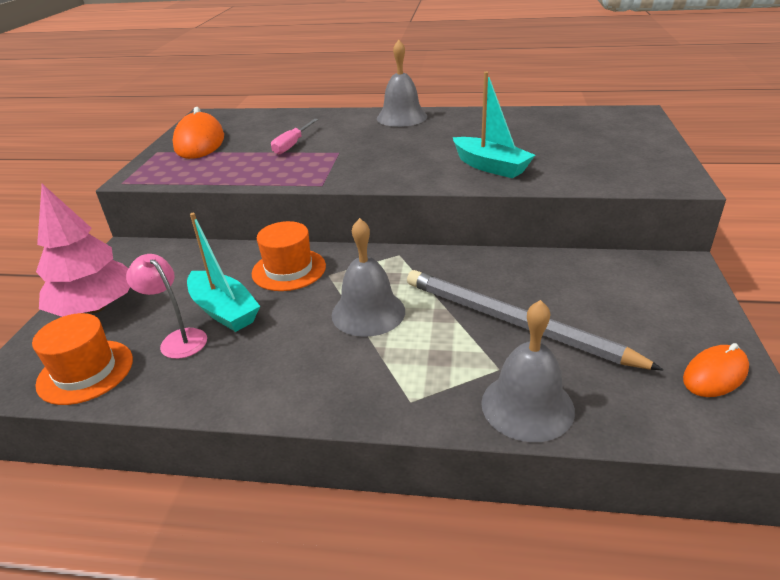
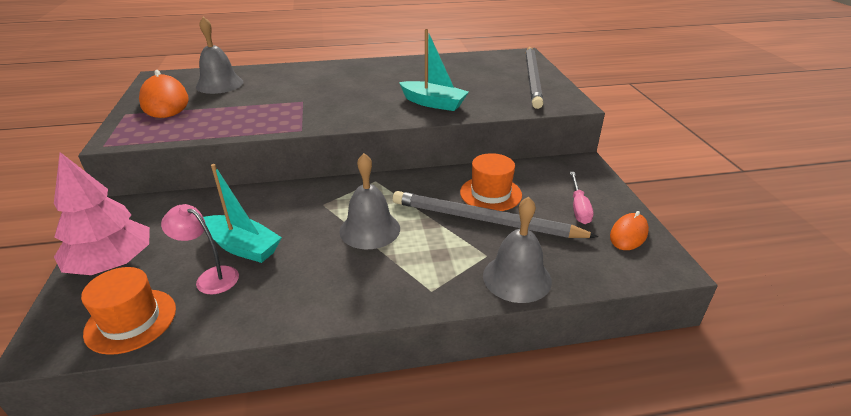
camera: 20 degrees left, 0 degrees up
(289, 269) = (286, 205): orange hat -> orange hat (490, 193)
(292, 145) = (257, 98): pink screwdriver -> pink screwdriver (578, 208)
(402, 117) = (343, 68): grey bell -> grey bell (219, 84)
(638, 144) = (532, 78): none -> grey pencil

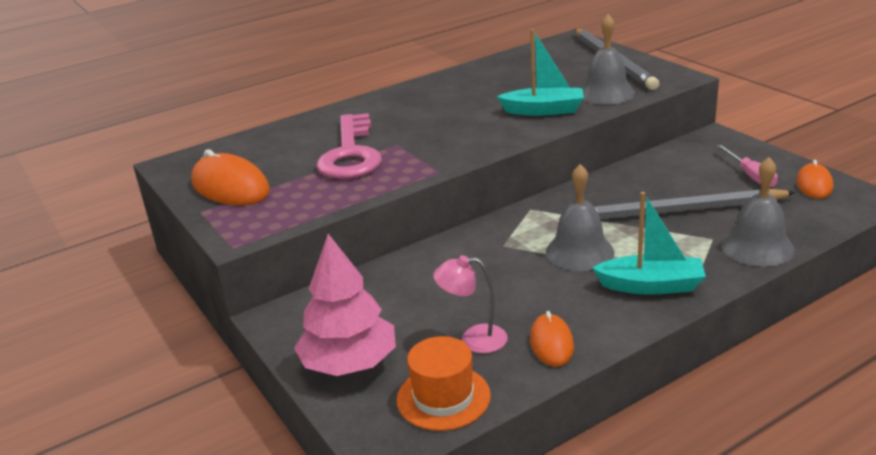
camera: 20 degrees left, 5 degrees down
(219, 84) = (267, 152): grey bell -> grey bell (606, 93)
(243, 247) = (470, 306): turquoise boat -> turquoise boat (651, 286)
(258, 304) = (551, 343): none -> orange mouse
(264, 100) = (351, 154): none -> pink key
(490, 193) = (658, 187): orange hat -> none

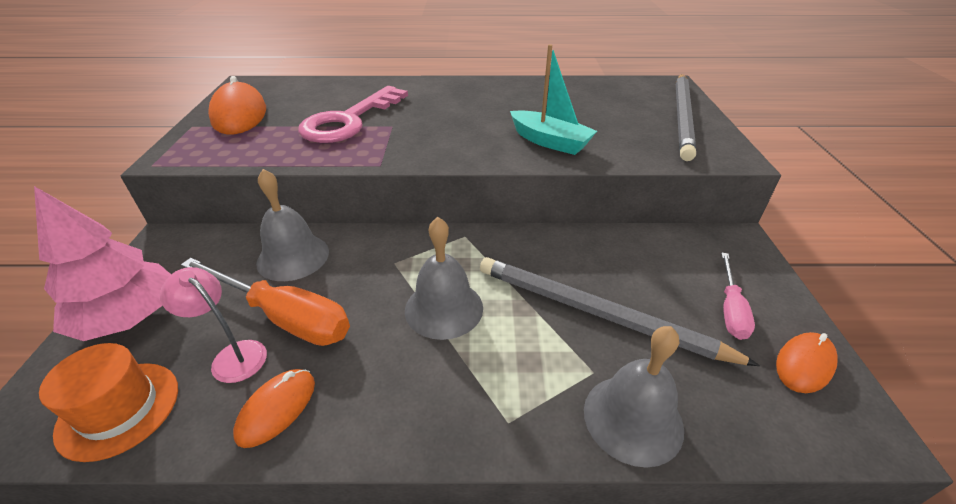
camera: 30 degrees right, 10 degrees up
(474, 306) = (284, 317): none -> orange screwdriver
(606, 93) = (632, 146): grey bell -> grey bell (293, 257)
(651, 286) = (454, 397): turquoise boat -> none

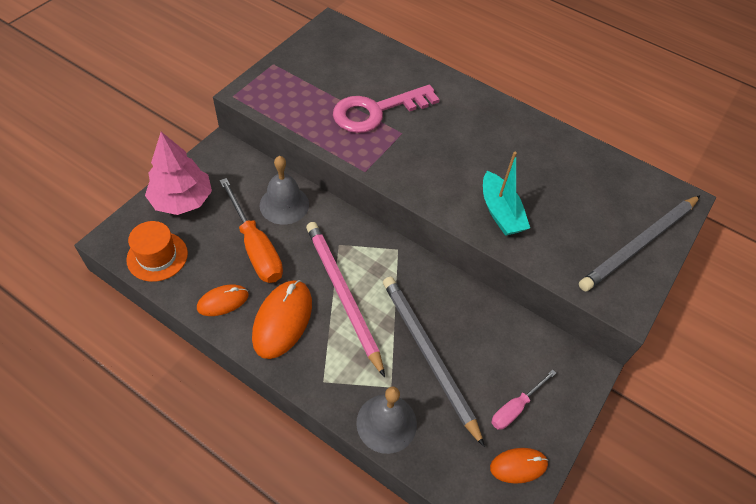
camera: 30 degrees right, 15 degrees up
(232, 355) = (218, 256): pink lamp -> none
(239, 115) = (308, 65): orange mouse -> orange mouse (282, 320)
(444, 308) = (343, 295): grey bell -> pink pencil

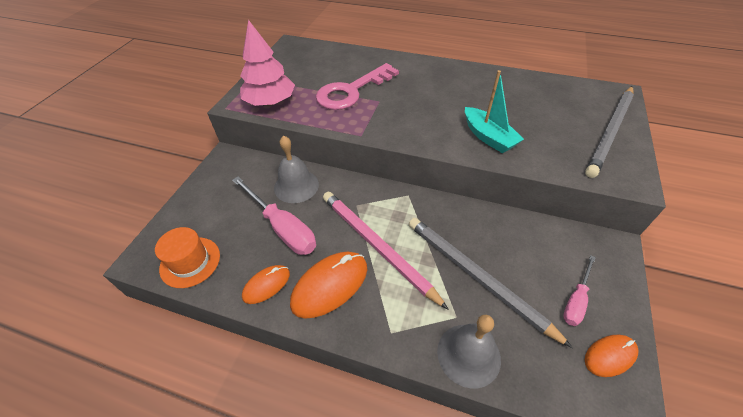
camera: 10 degrees left, 5 degrees down
(182, 200) = (202, 206): pink tree -> pink tree (270, 102)
(255, 247) = (282, 227): orange screwdriver -> pink screwdriver
(282, 320) = (330, 285): orange mouse -> orange mouse turned 45 degrees clockwise

